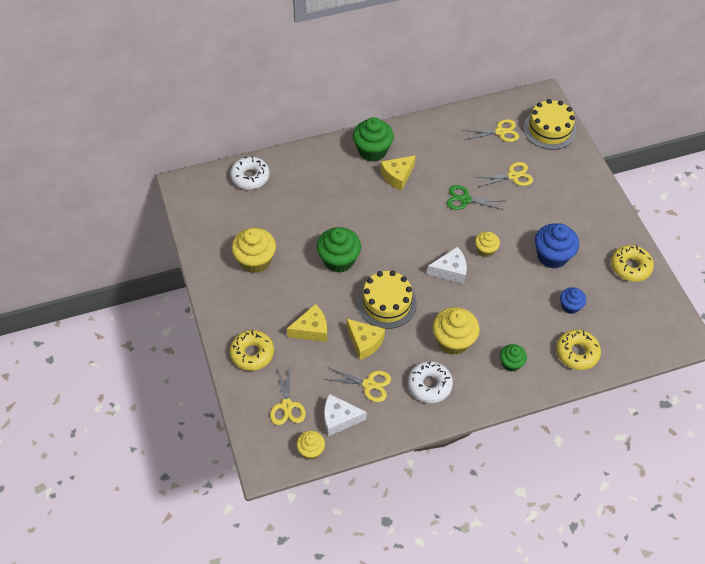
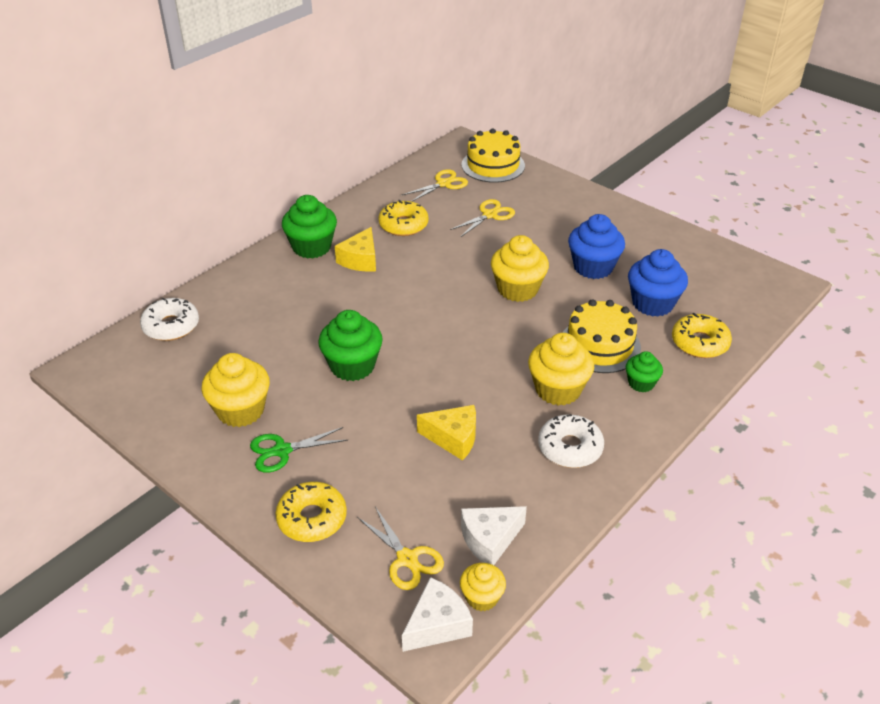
camera: 30 degrees left, 15 degrees down
(311, 329) = (374, 454): yellow cheese -> none
(368, 384) = (495, 482): yellow scissors -> none
(386, 303) = (447, 385): yellow cake -> yellow cake (599, 345)
(450, 271) = (496, 324): white cheese -> white cheese (437, 625)
(465, 199) = (456, 253): green scissors -> green scissors (282, 451)
(485, 250) = (517, 289): yellow cupcake -> yellow cupcake, size x1.74
(570, 306) = (652, 303): blue cupcake -> blue cupcake, size x1.74
(630, 267) = (678, 246): yellow donut -> yellow donut (403, 225)

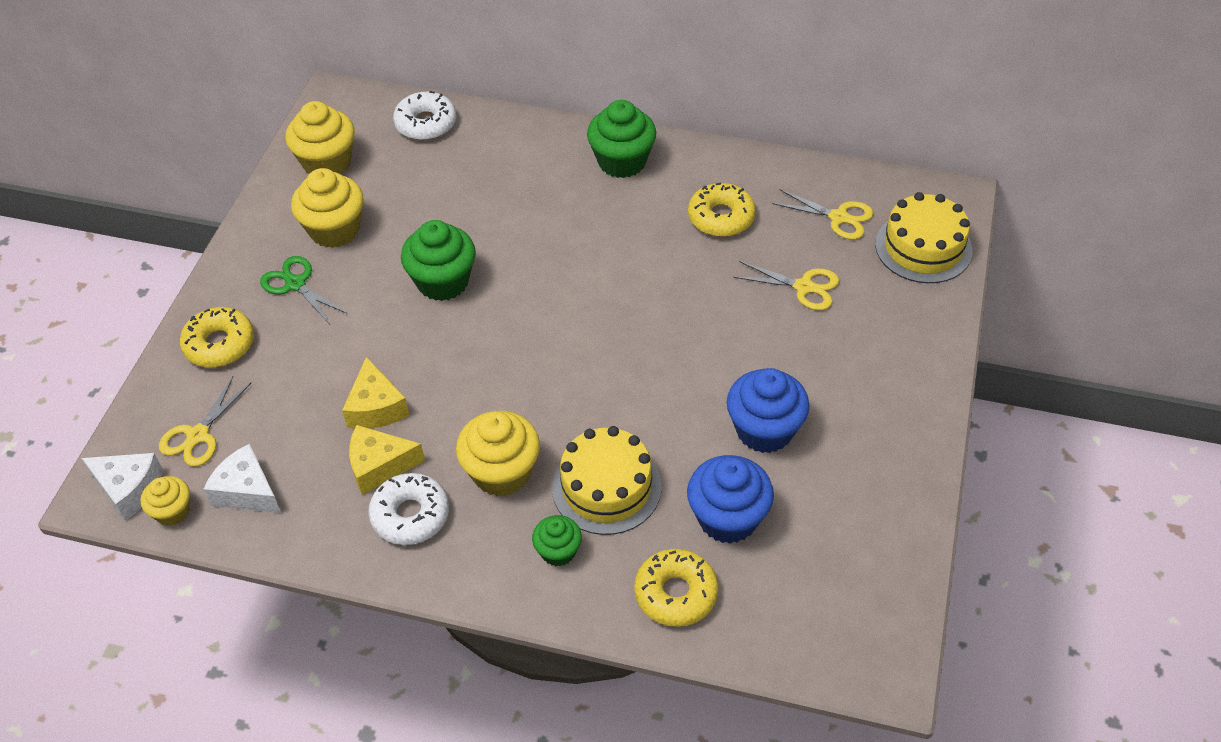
camera: 65 degrees right, 10 degrees up
(360, 260) = (627, 210): yellow cheese -> yellow cheese (379, 466)
(517, 289) = (666, 370): yellow cupcake -> yellow cupcake (327, 162)

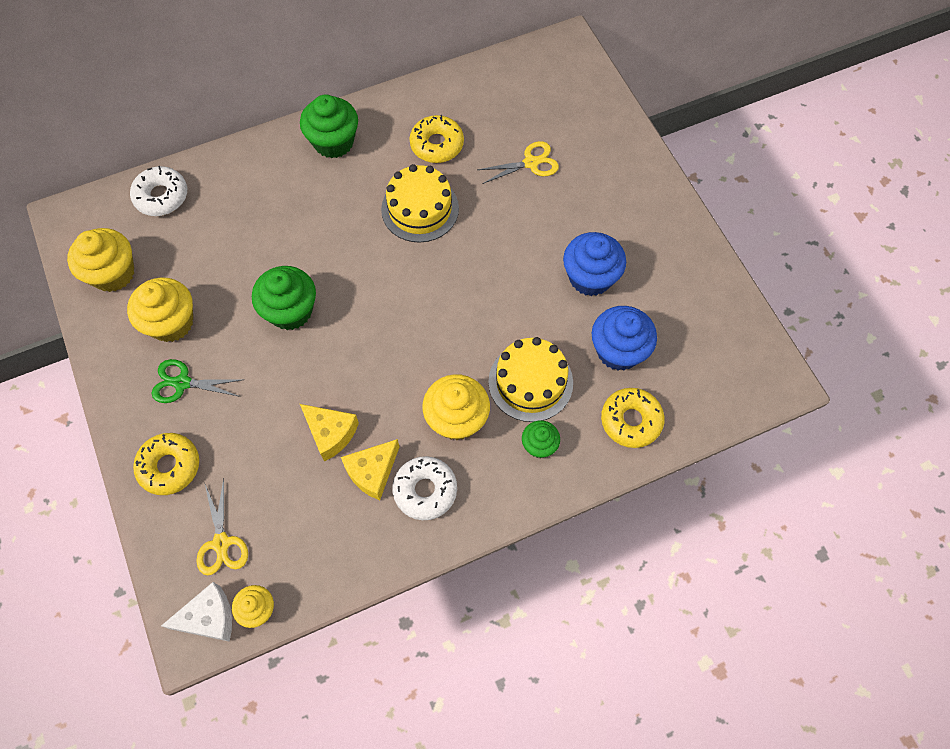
camera: 40 degrees left, 15 degrees up
(247, 491) = (297, 556): white cheese -> none
(838, 217) = (510, 99): yellow scissors -> none
(923, 247) = (578, 90): yellow cake -> yellow cake (420, 209)

